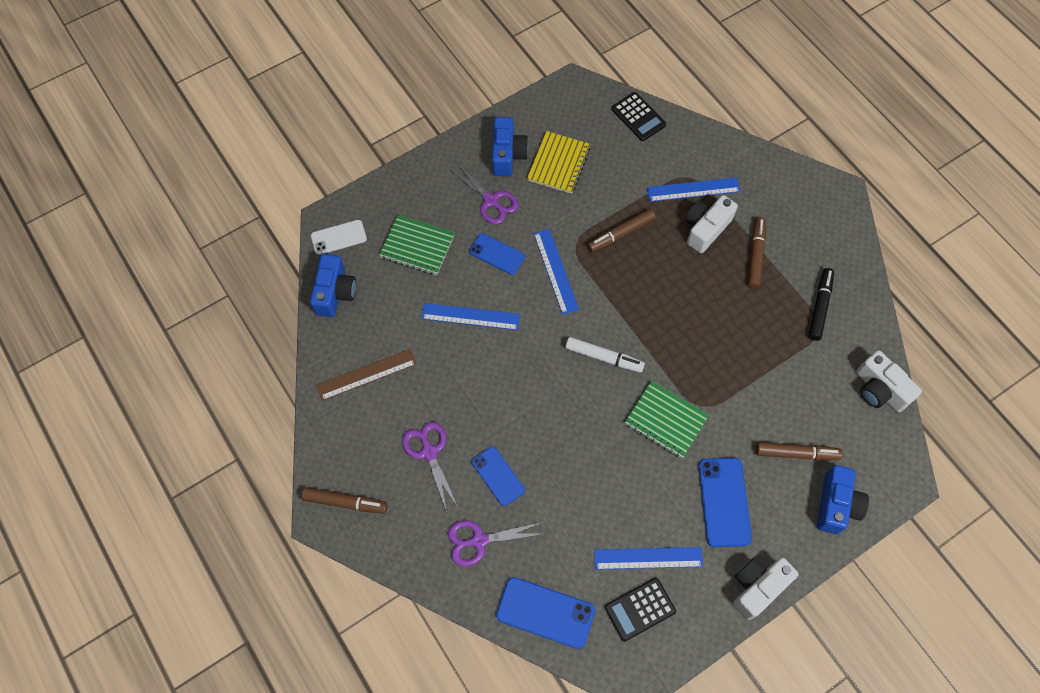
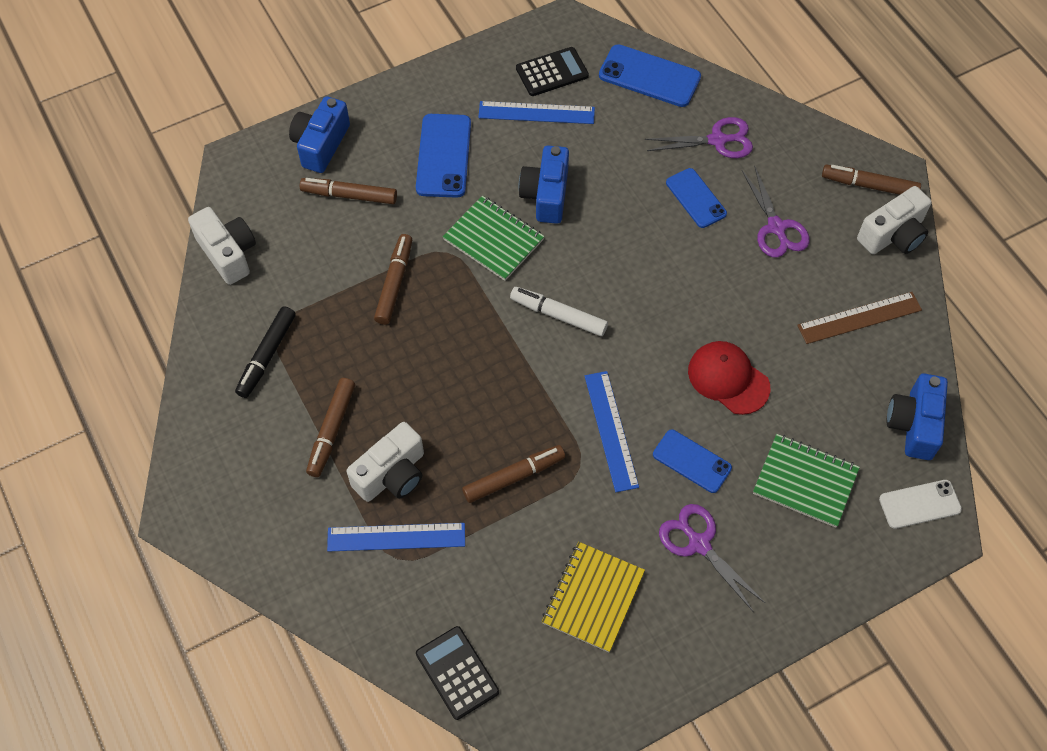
camera: 175 degrees left, 5 degrees down
(470, 316) = (728, 379): blue ruler -> red cap
(507, 155) = (672, 620): blue camera -> blue camera (546, 195)
(738, 374) = (394, 283): none -> brown marker
(757, 587) = (427, 81): white camera -> white camera (893, 235)

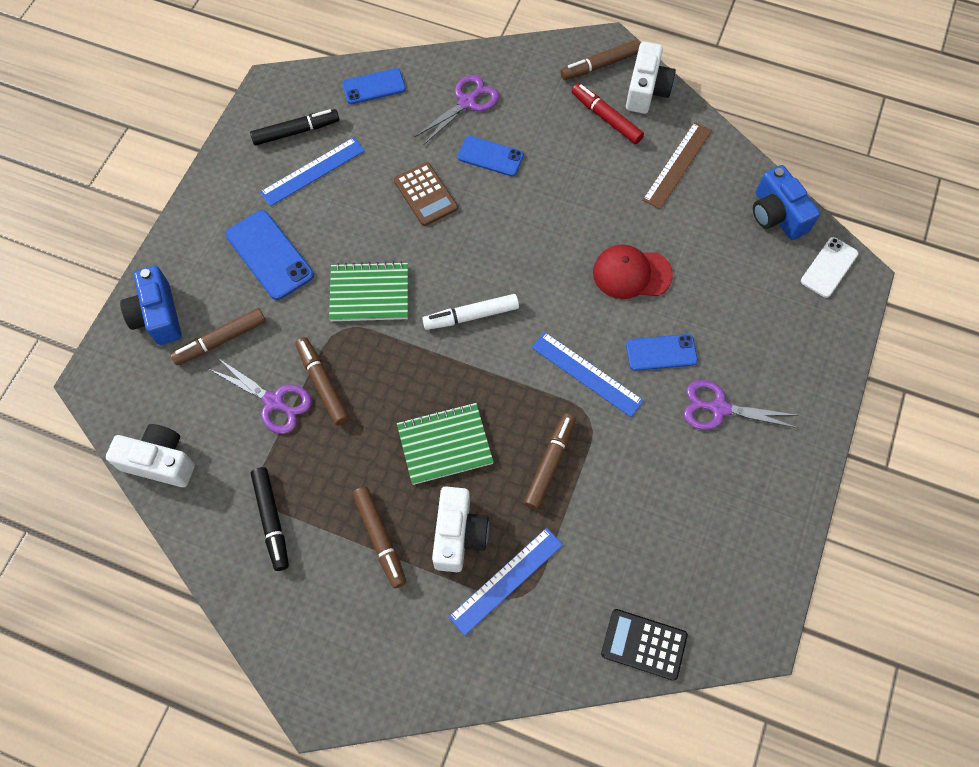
camera: 40 degrees left, 5 degrees up
(546, 195) = (378, 230): blue camera -> none
(552, 72) = (296, 132): black calculator -> black marker
(593, 597) = (685, 507): yellow notebook -> none
(611, 192) = (425, 194): none -> brown calculator
(649, 76) = (374, 86): blue phone -> blue phone, size x0.67
(776, 227) = (565, 139): purple scissors -> purple scissors (274, 401)
(805, 481) = (746, 308): green notebook -> green notebook (444, 444)
(831, 234) = (606, 118): none -> red marker

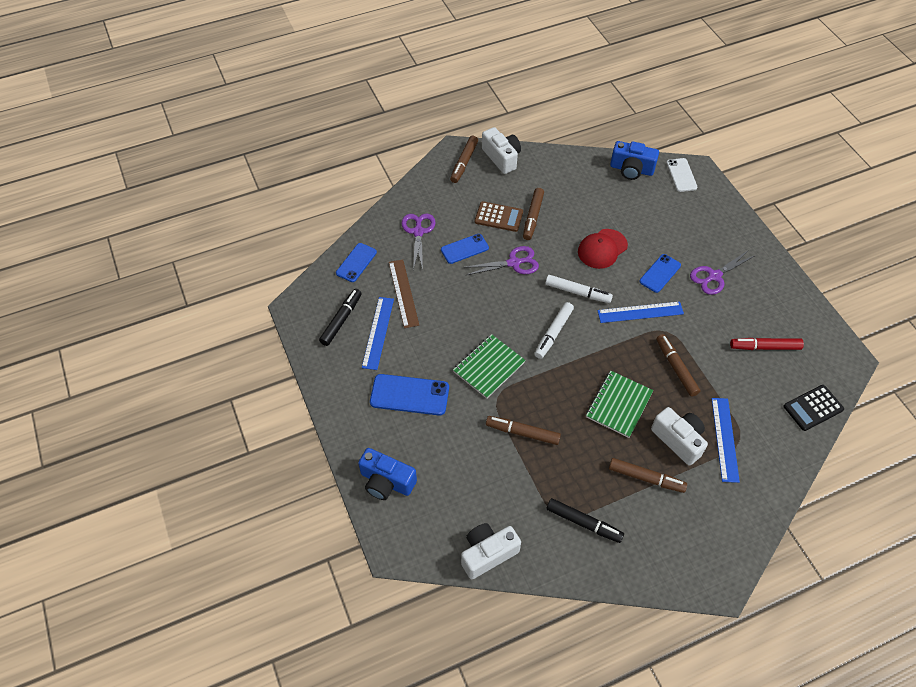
camera: 45 degrees left, 10 degrees down
(220, 340) = (439, 461): brown marker -> brown marker (532, 217)
(274, 401) = (509, 465): purple scissors -> purple scissors (514, 263)
(425, 194) = (455, 294): brown calculator -> brown calculator (498, 217)
(547, 296) = (577, 292): none -> white marker
(606, 118) = (499, 185): red marker -> red marker (764, 347)
(677, 165) = (560, 182): brown ruler -> brown ruler (403, 293)

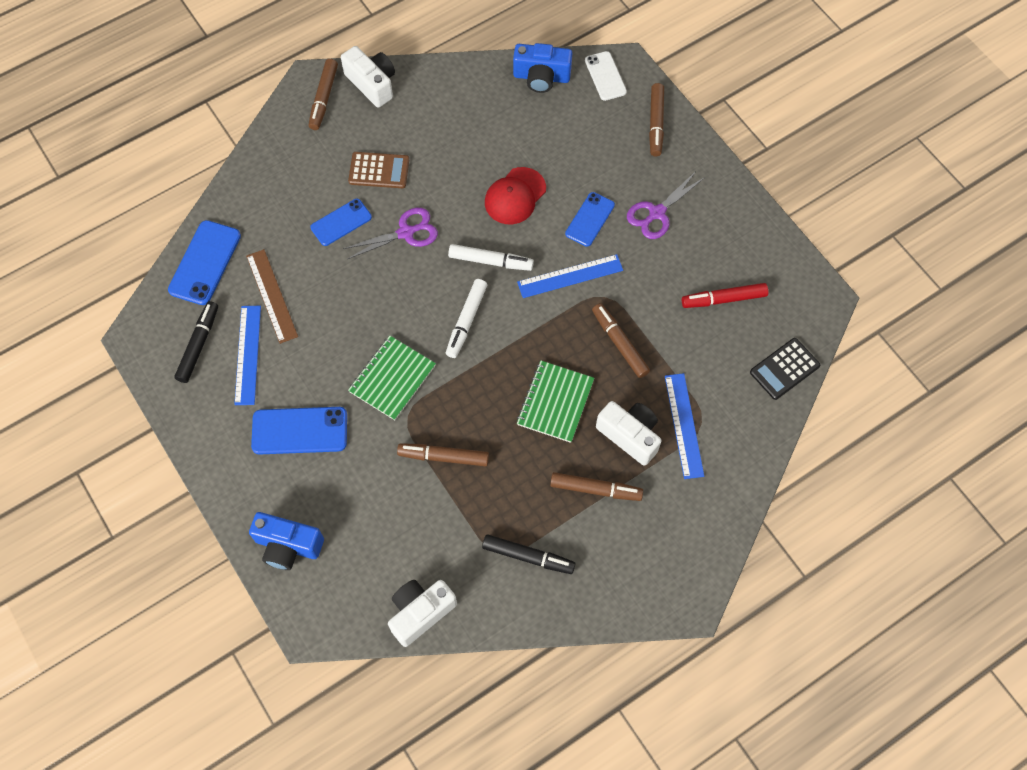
camera: 10 degrees left, 10 degrees up
(356, 262) = (205, 263): blue phone -> blue phone, size x1.50
(418, 232) = (278, 207): purple scissors -> none
(532, 217) = (422, 164): brown marker -> brown marker (656, 123)

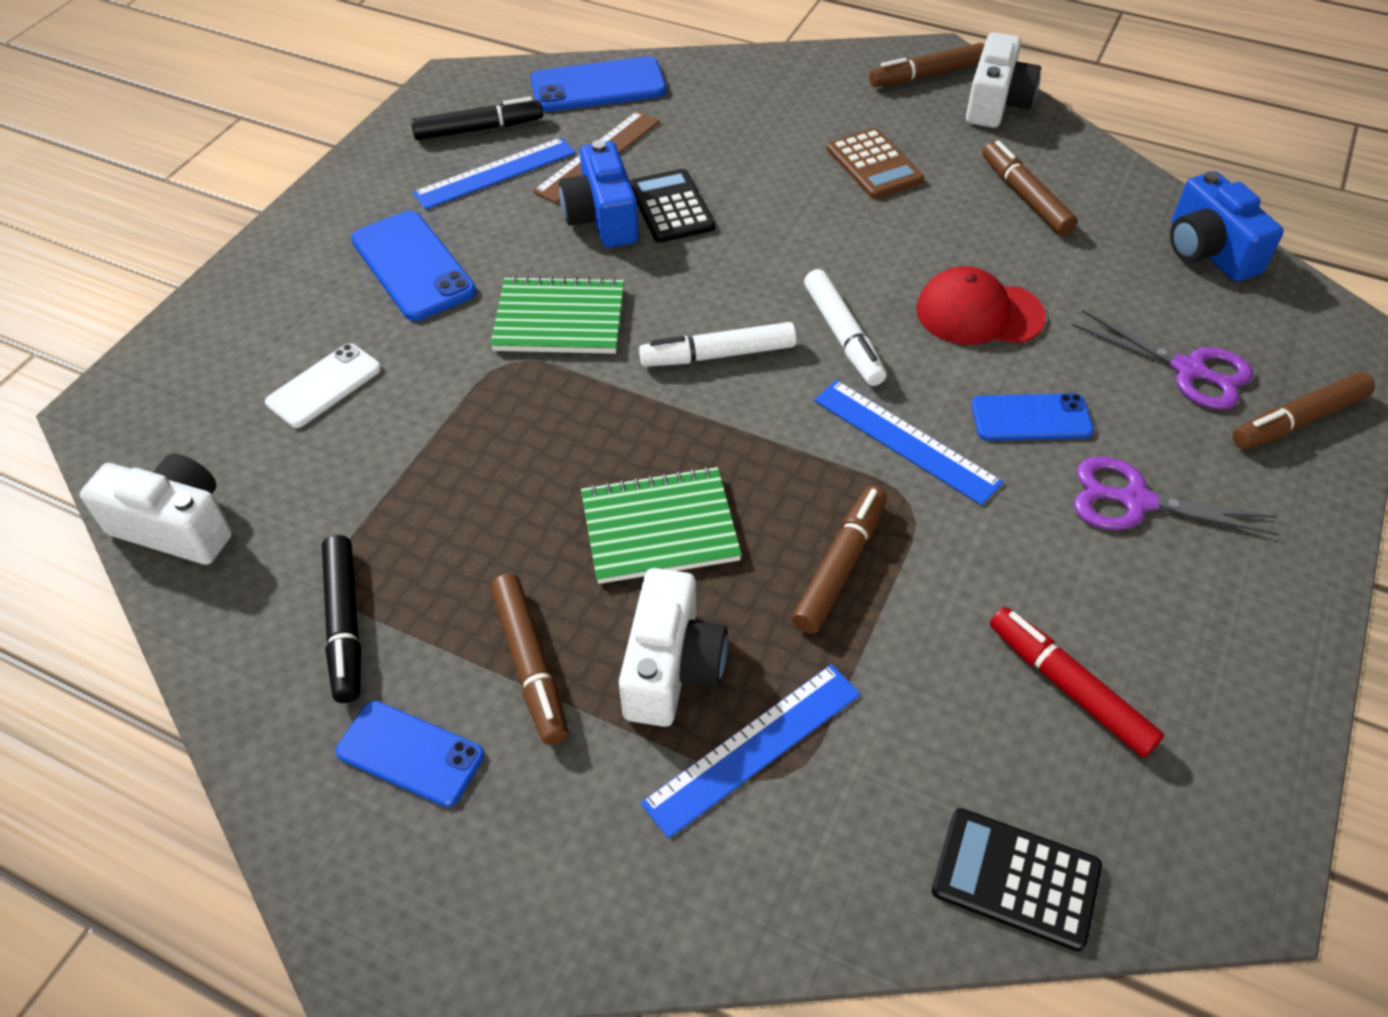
camera: 60 degrees right, 15 degrees down
(288, 546) = (225, 332): blue camera -> blue camera (602, 218)
(341, 222) = (761, 166): blue phone -> blue phone (410, 753)
(342, 283) = (671, 207): none -> black calculator
(406, 233) = (805, 230): purple scissors -> purple scissors (1189, 370)
(443, 457) = (467, 432): brown marker -> brown marker (1025, 197)
(605, 76) = (1301, 319): white phone -> white phone (324, 386)

